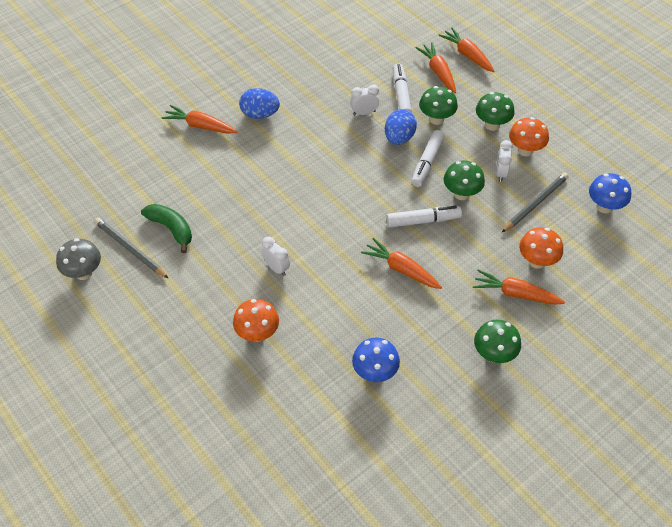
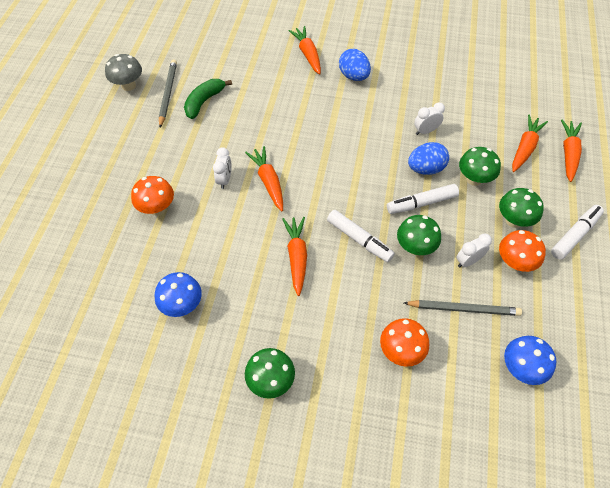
camera: 50 degrees right, 5 degrees up
(171, 229) = (204, 102): green banana -> green banana turned 150 degrees counterclockwise
(364, 113) = (425, 131): white clock -> white clock turned 60 degrees counterclockwise
(401, 94) = (471, 140): white marker -> white marker (574, 235)
(515, 294) = (349, 357): orange carrot -> orange carrot (268, 182)

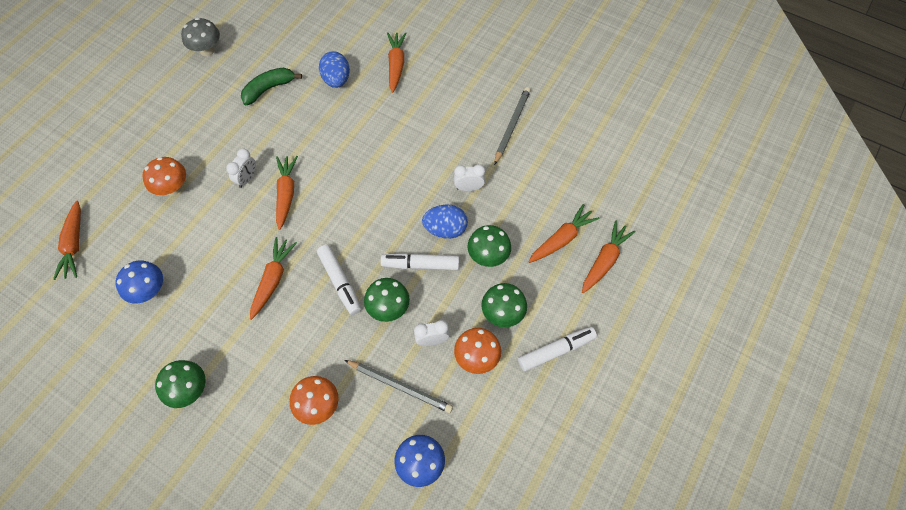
camera: 20 degrees right, 5 degrees up
(82, 287) = (74, 244): none -> orange carrot
(168, 94) = (239, 70): grey pencil -> grey pencil (511, 125)
(354, 76) = (429, 104): blue egg -> blue egg (336, 80)

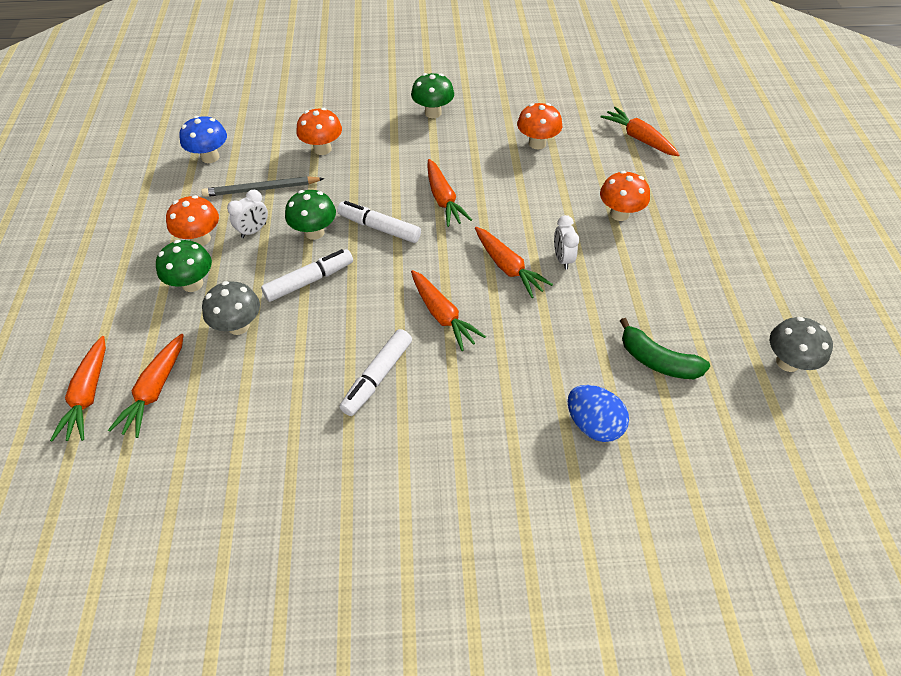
camera: 145 degrees right, 10 degrees down
(149, 291) = (537, 143): blue mushroom -> orange mushroom
(269, 89) = (657, 361): green banana -> green banana turned 105 degrees clockwise
(396, 65) = (539, 500): orange carrot -> orange carrot (442, 315)
(445, 229) = (306, 326): blue egg -> none
(469, 188) = (308, 386): white clock -> none
(488, 256) = (238, 326): green mushroom -> grey mushroom
(511, 125) = (300, 507): grey pencil -> none
(556, 350) = (118, 282): white marker -> white marker (377, 377)

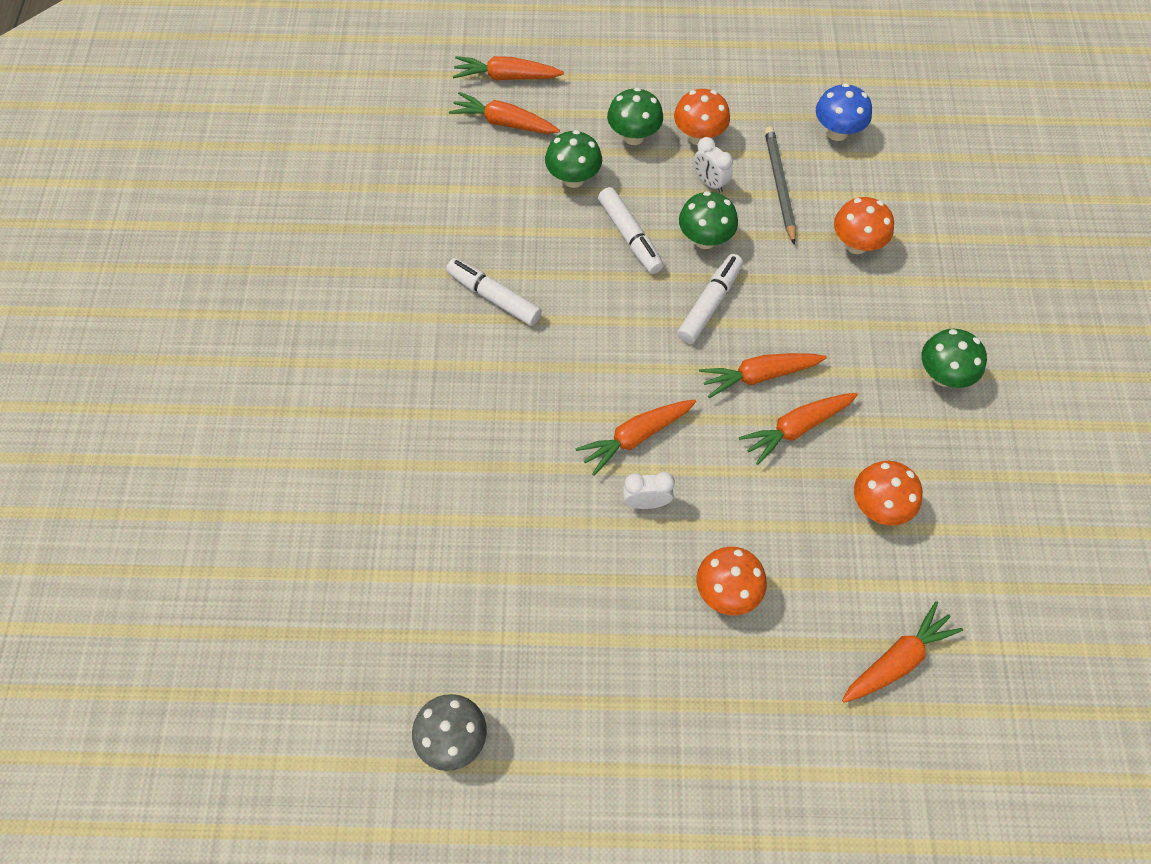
camera: 95 degrees right, 10 degrees up
(238, 326) = (573, 178): grey mushroom -> green mushroom
(442, 315) = (568, 361): orange carrot -> orange carrot (796, 428)
(593, 424) = (405, 492): blue egg -> none
(657, 361) = (476, 580): green banana -> none

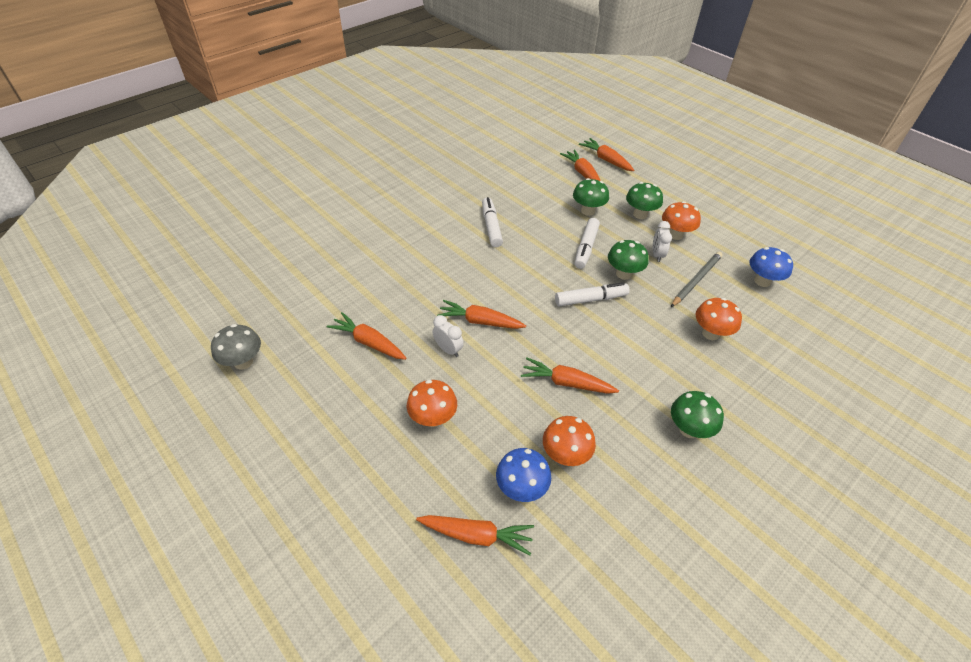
camera: 45 degrees right, 15 degrees down
(759, 376) = (576, 346): orange carrot -> orange carrot (368, 342)
(881, 577) = (521, 488): none -> blue mushroom

